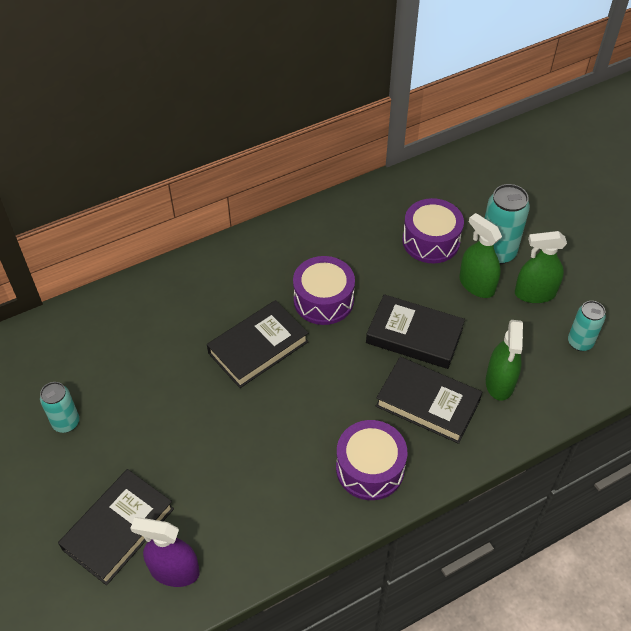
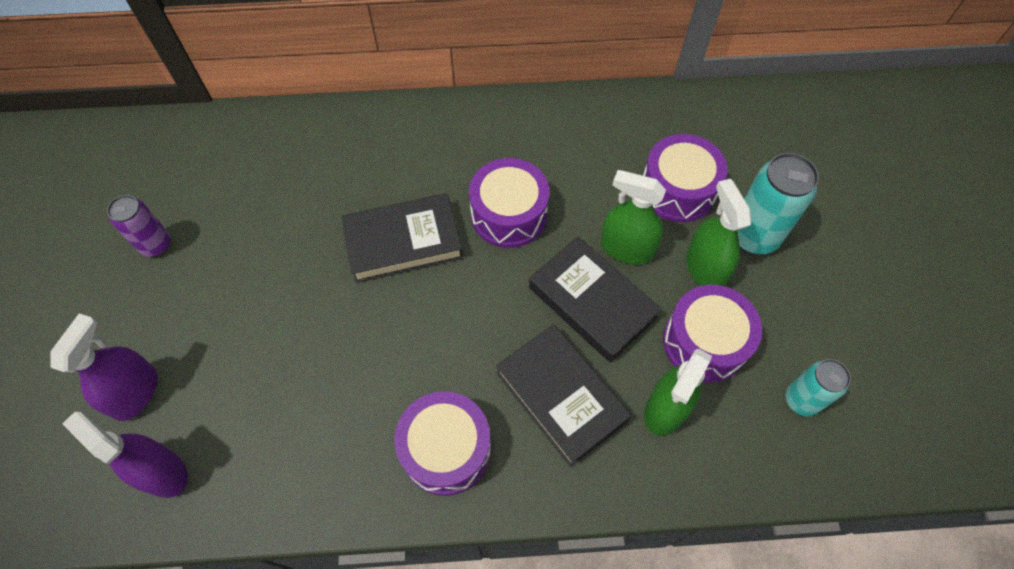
camera: 25 degrees right, 10 degrees up
(66, 422) = (156, 245): turquoise can -> purple can
(118, 529) = (135, 393): black book -> purple spray bottle
(501, 331) = (705, 342): none -> purple drum
(535, 293) = (775, 309): green spray bottle -> green spray bottle (627, 248)

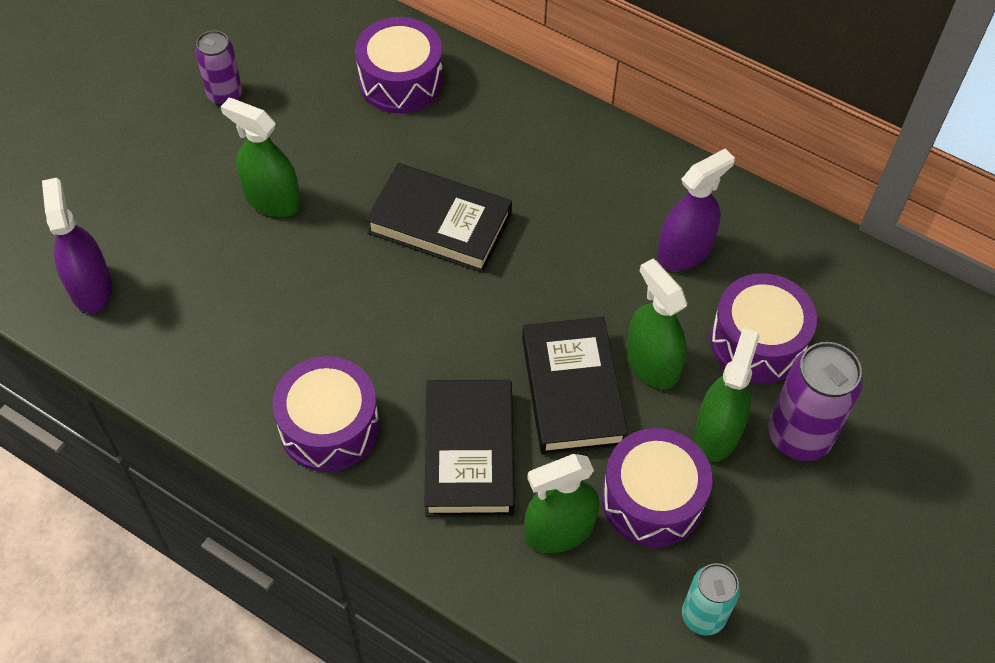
camera: 35 degrees right, 5 degrees down
(135, 393) = (117, 210): purple spray bottle -> purple spray bottle (684, 252)
(260, 303) = (272, 200): none -> green spray bottle
(509, 214) = (561, 259): purple drum -> purple drum (400, 81)
(754, 236) = (799, 436): turquoise can -> purple can

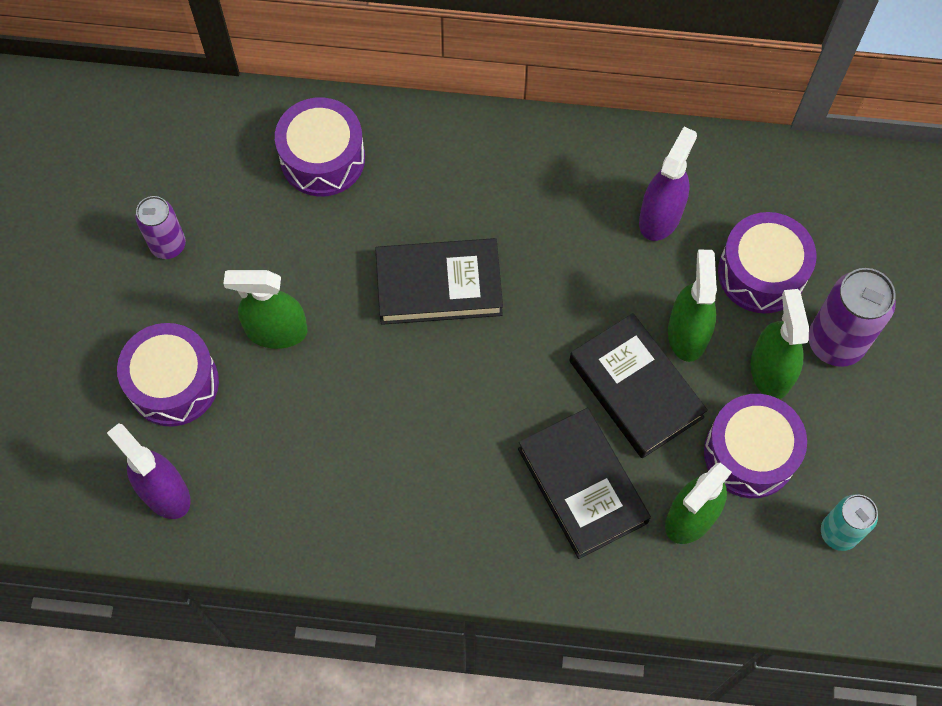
camera: 25 degrees left, 10 degrees up
(329, 426) = (453, 519): purple drum -> purple drum (173, 383)
(652, 364) = (687, 333): green spray bottle -> green spray bottle turned 60 degrees clockwise

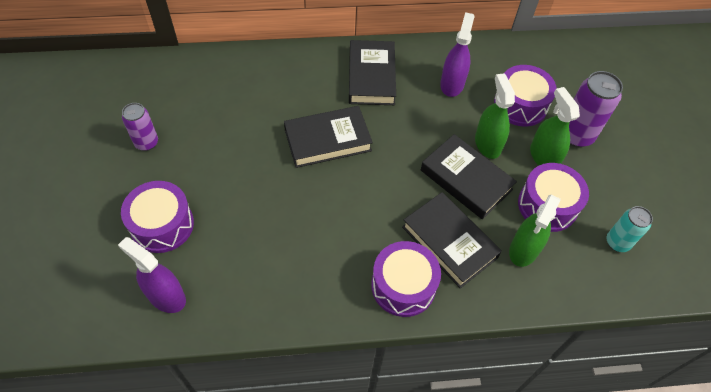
camera: 15 degrees left, 10 degrees down
(276, 331) = (227, 182): green spray bottle -> none
(322, 158) = (239, 81): purple drum -> purple drum (403, 286)
(533, 182) = (371, 76): none -> black book

